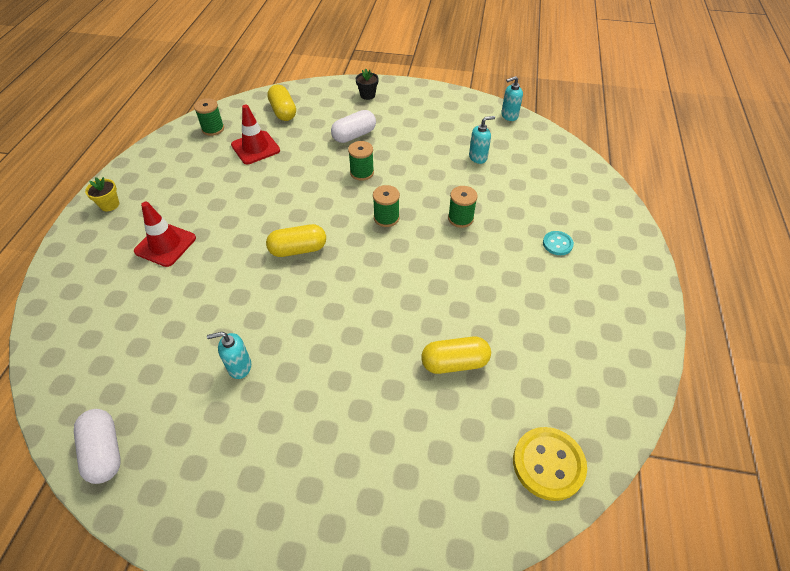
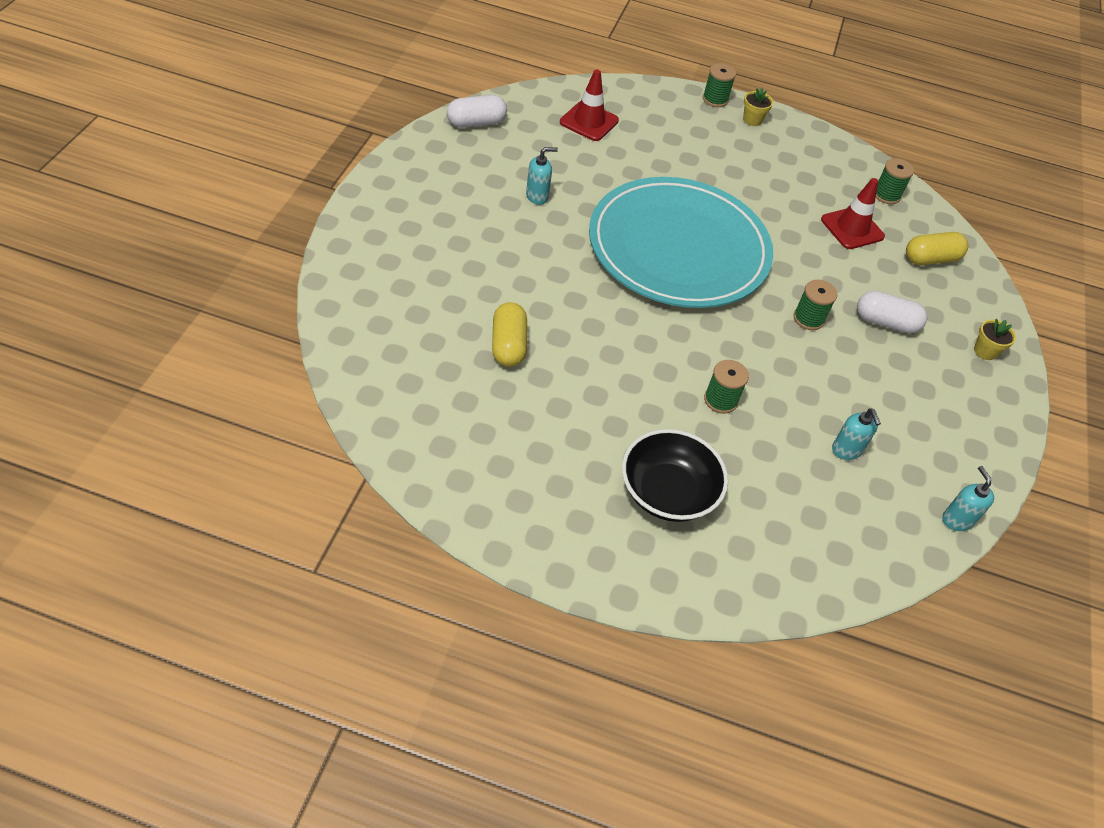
camera: 90 degrees right, 0 degrees up
(165, 245) = (693, 155): red traffic cone -> red traffic cone (589, 121)
(239, 367) = (537, 196): turquoise soap dispenser -> turquoise soap dispenser turned 75 degrees clockwise
(298, 249) = (678, 248): yellow capsule -> turquoise plate
(354, 135) = (886, 322): white capsule -> white capsule turned 45 degrees counterclockwise
(367, 95) = (985, 351): black flower pot -> yellow flower pot
(386, 218) = (724, 328): green spool -> green spool (715, 99)
(548, 464) = (381, 388): yellow button -> none
(557, 244) = (667, 492): turquoise button -> black bowl

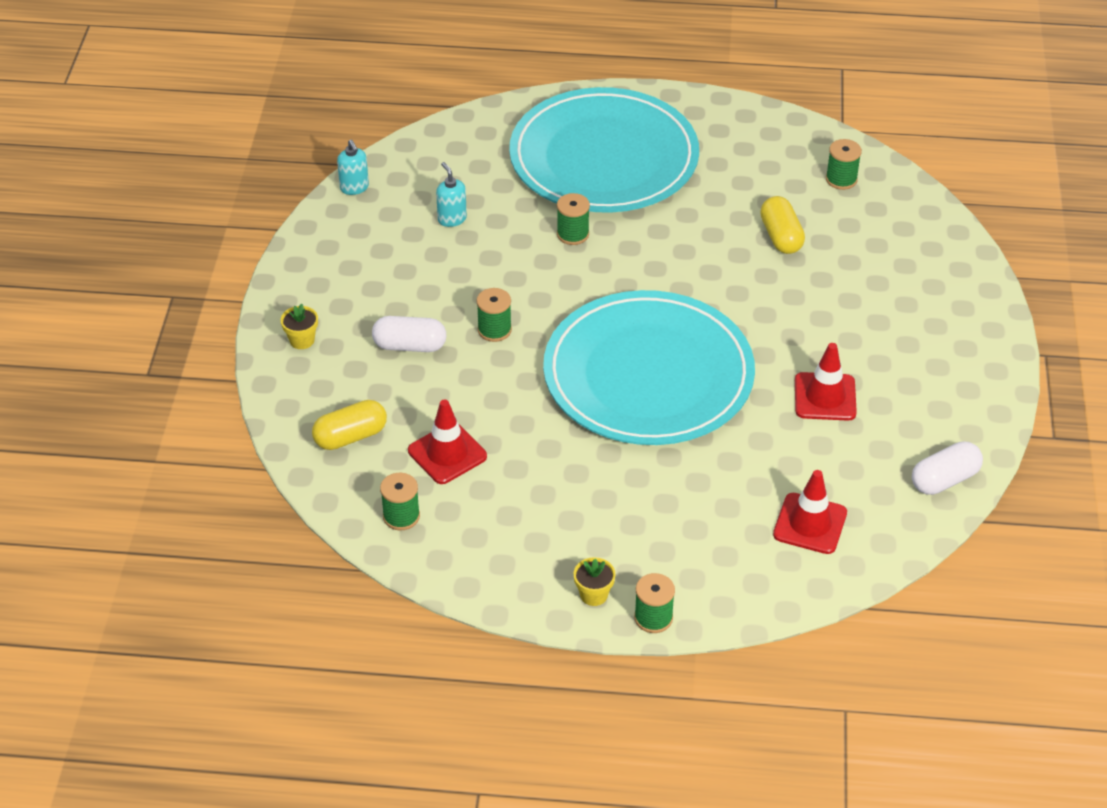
camera: 175 degrees right, 5 degrees down
(411, 396) = (841, 179): none -> green spool
(537, 196) = (825, 397): turquoise soap dispenser -> red traffic cone
(667, 492) = (604, 157): black bowl -> turquoise plate

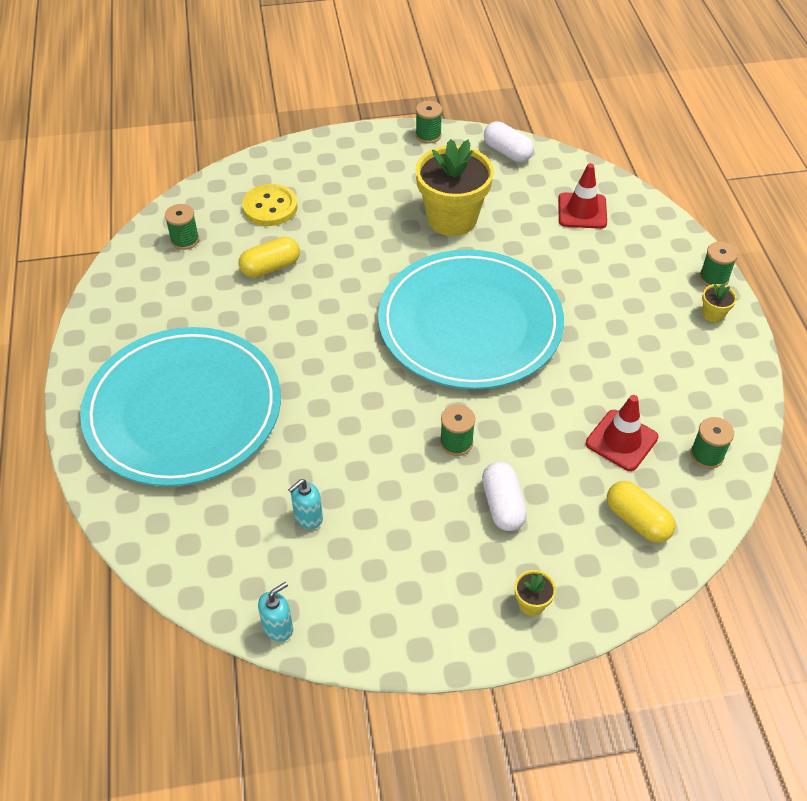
camera: 105 degrees left, 5 degrees up
(573, 234) = (305, 411): green spool -> green spool (428, 135)
(825, 397) = (452, 218): red traffic cone -> yellow flower pot
(881, 248) = (270, 207): none -> yellow button

